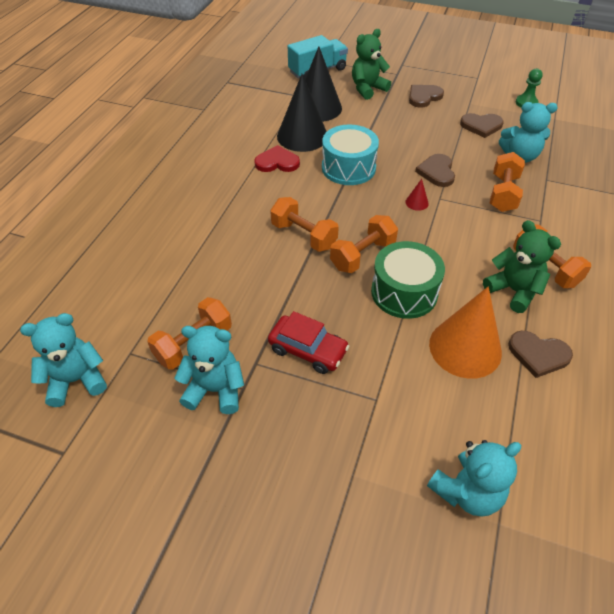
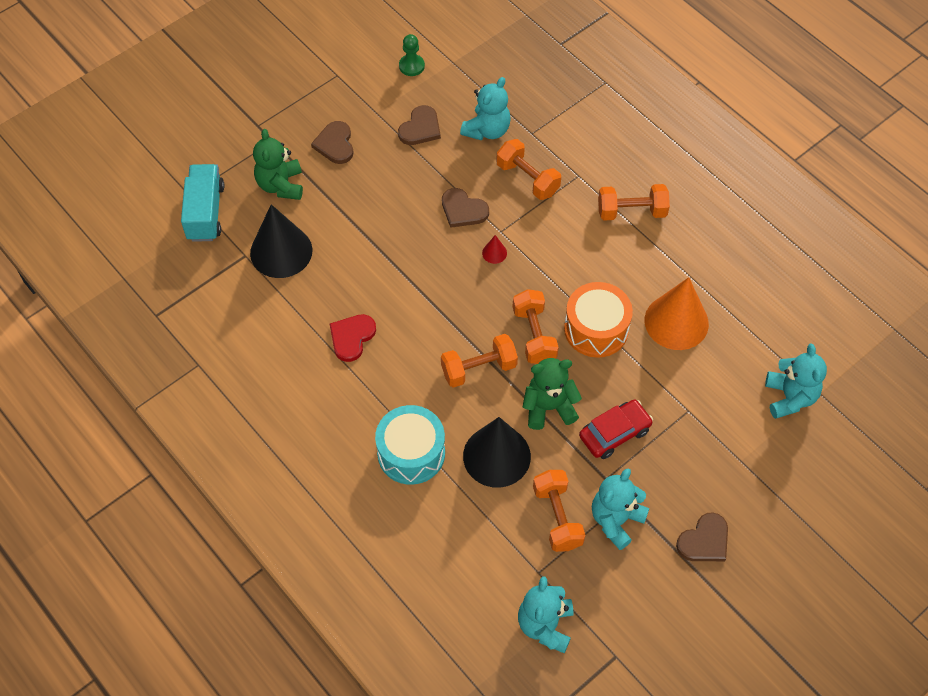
camera: 60 degrees left, 10 degrees up
(302, 136) = (323, 292): black cone -> black cone (496, 456)
(348, 168) = (405, 279): turquoise drum -> turquoise drum (411, 453)
(404, 292) = (596, 329): green drum -> orange drum
(513, 290) = (641, 251): green teddy bear -> green teddy bear (549, 407)
(538, 354) = (710, 278): brown heart -> brown heart (704, 541)

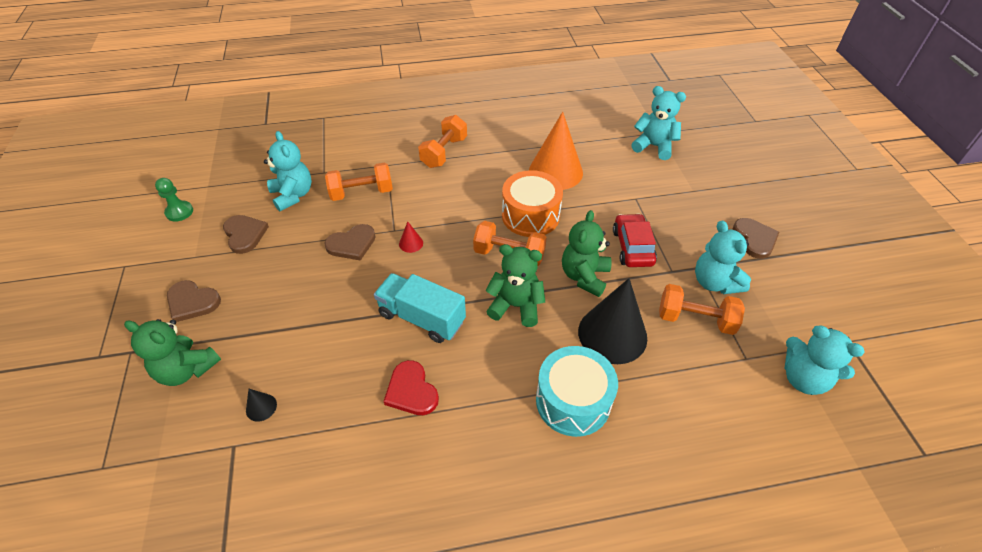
camera: 60 degrees left, 10 degrees down
(205, 212) = (142, 461): turquoise truck -> turquoise truck (422, 318)
(281, 251) = (261, 407): black cone -> black cone, size x0.40
(479, 369) = (516, 306): orange dumbbell -> green teddy bear

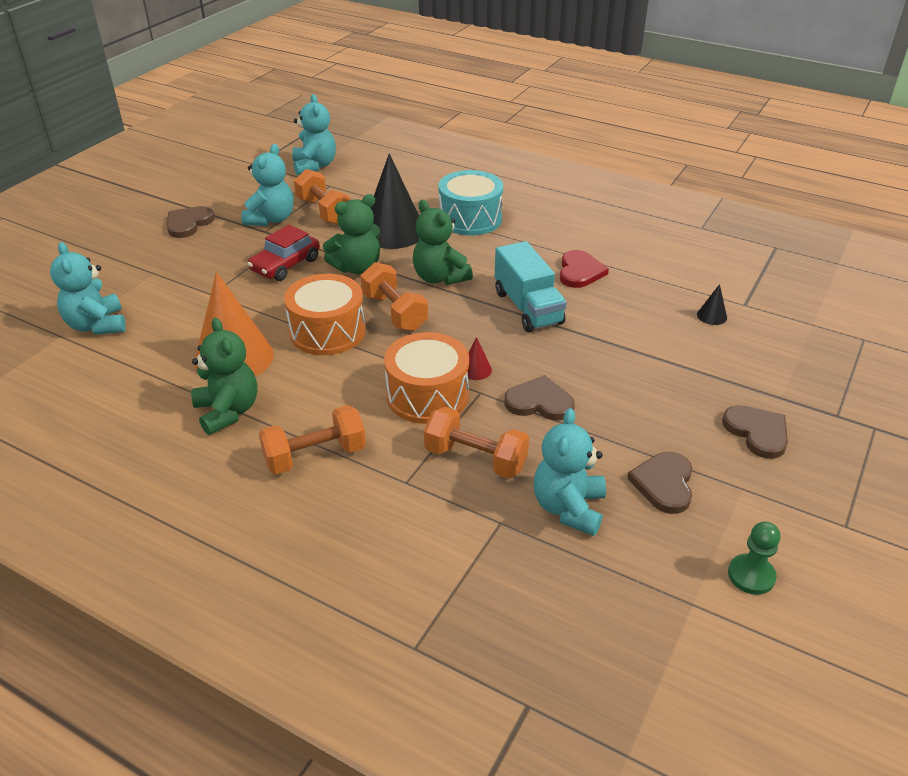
camera: 140 degrees left, 10 degrees down
(187, 369) = (775, 372): green teddy bear -> green teddy bear (228, 411)
(423, 211) = (427, 395): none -> orange drum

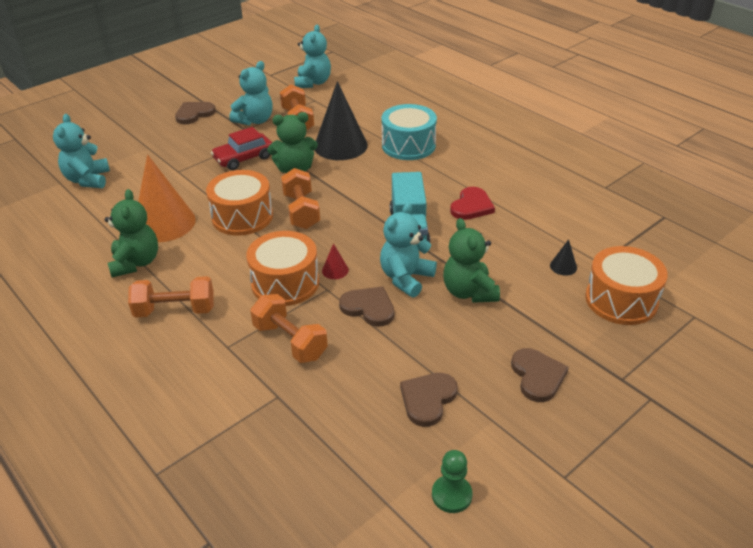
camera: 20 degrees right, 0 degrees up
(440, 278) = (353, 190): green teddy bear -> green teddy bear (469, 292)
(568, 508) = (337, 399): turquoise teddy bear -> turquoise teddy bear (406, 278)
(788, 338) = (621, 300): none -> orange drum

